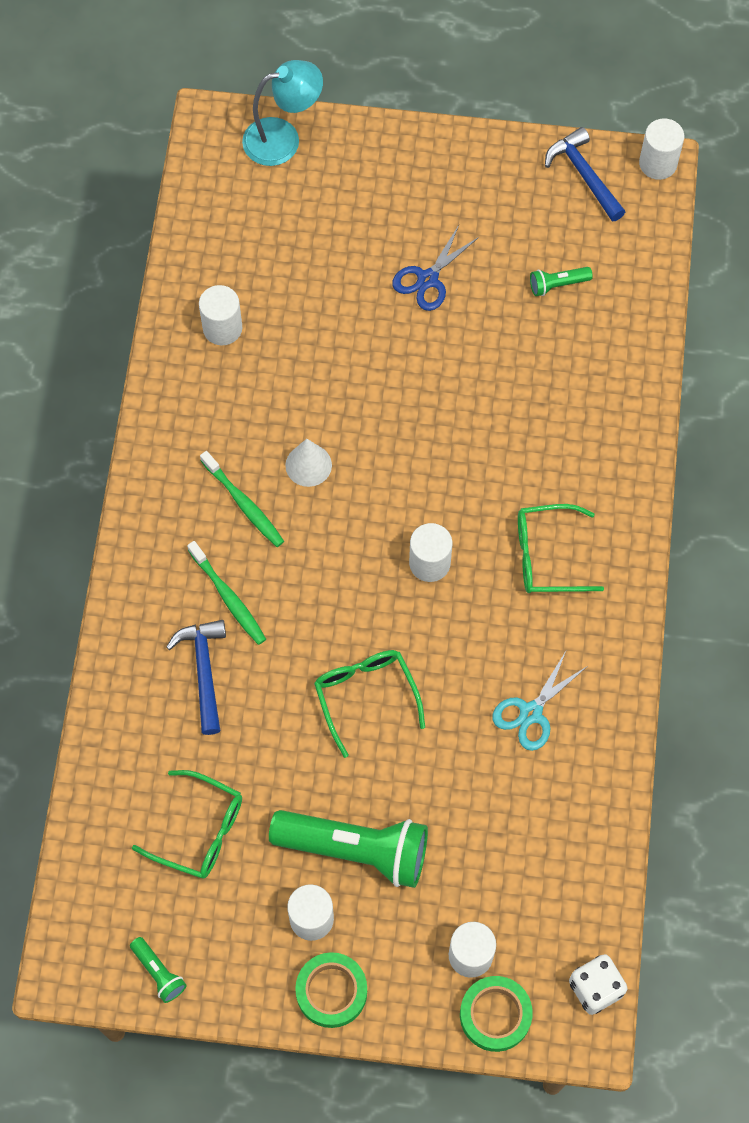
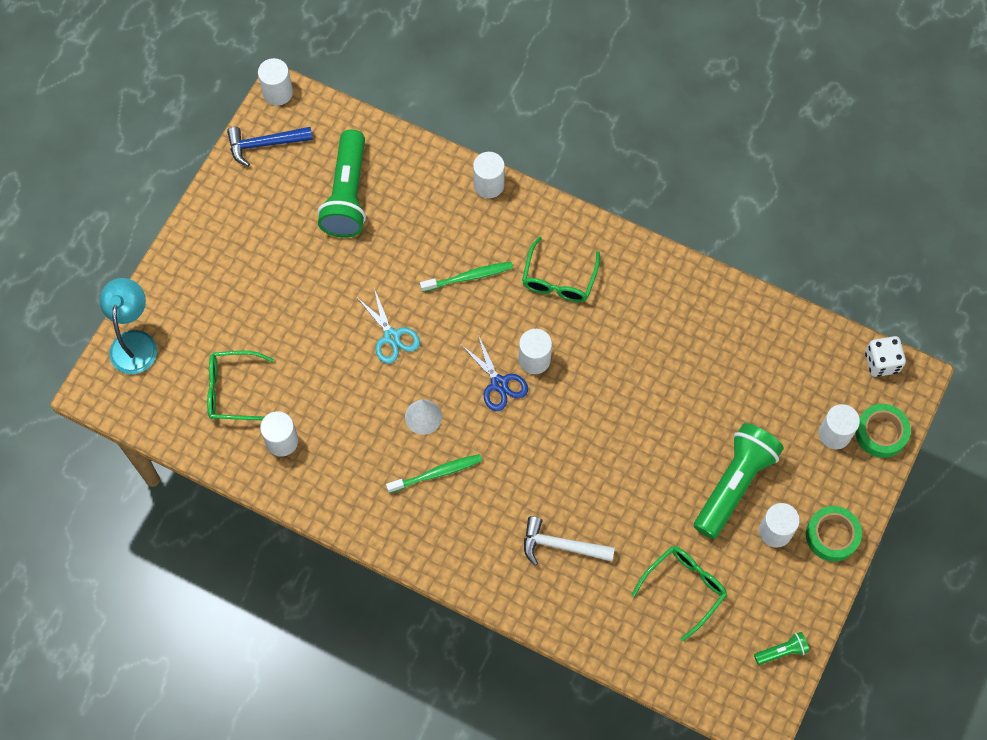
camera: 70 degrees left, 0 degrees up
(204, 671) = (561, 546): blue hammer -> white hammer
(228, 597) = (508, 509): green toothbrush -> green toothbrush (468, 277)
(365, 696) = (621, 438): green glasses -> green glasses (232, 390)
(427, 279) = (304, 281): blue scissors -> blue scissors (499, 383)
(531, 713) = (672, 332): turquoise scissors -> turquoise scissors (391, 337)
(557, 285) = (347, 195): green flashlight -> green flashlight, size x2.27
(640, 434) = (489, 185): none -> white cylinder

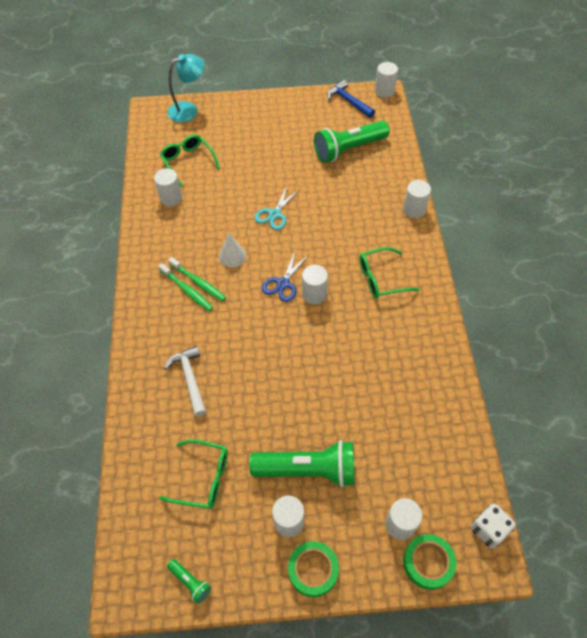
camera: 60 degrees right, 10 degrees down
(468, 277) = (343, 231): green toothbrush -> green toothbrush (187, 290)

